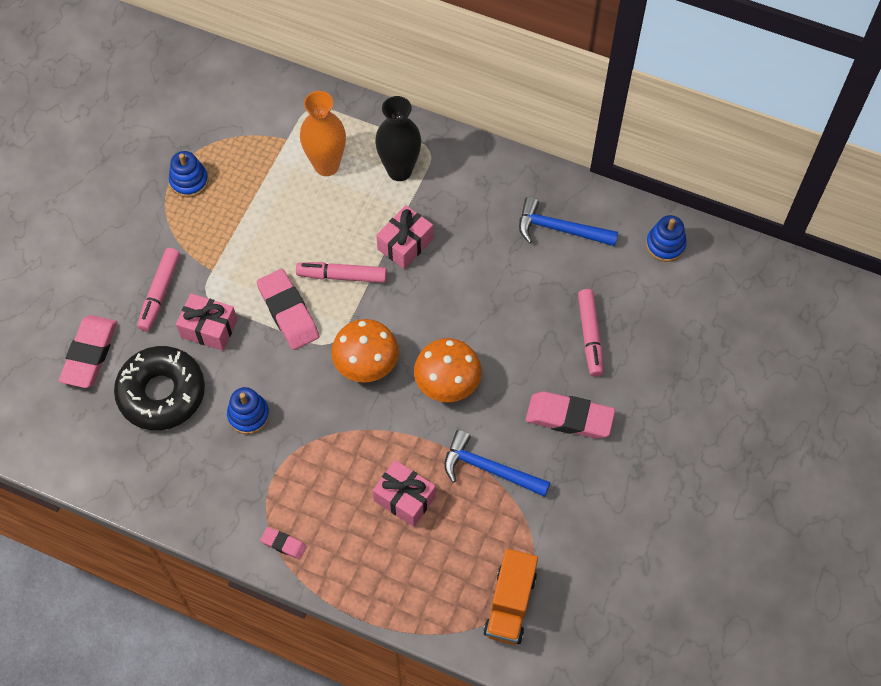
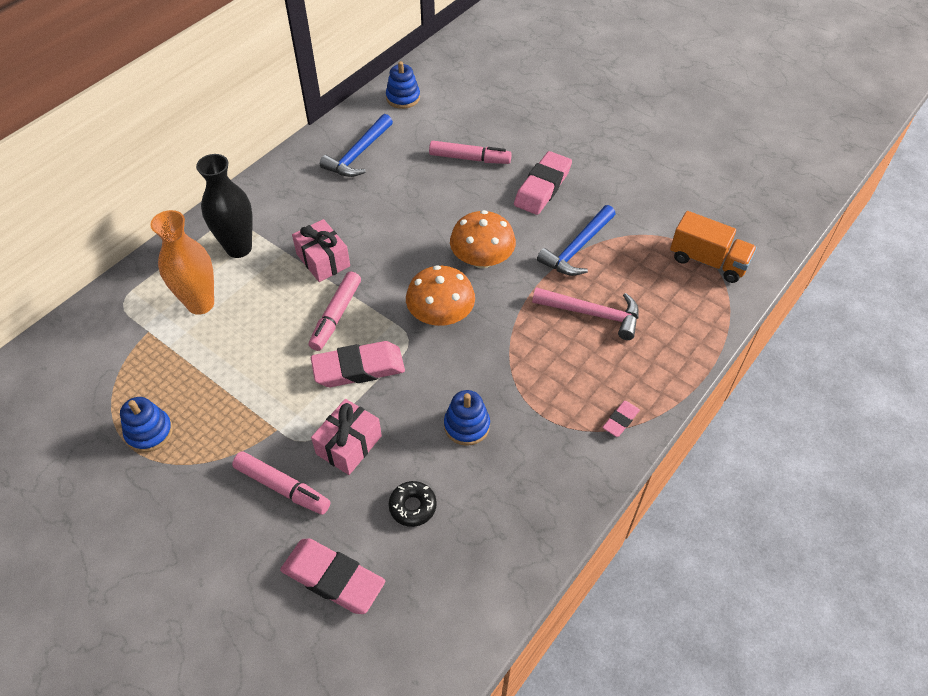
camera: 75 degrees left, 10 degrees down
(162, 393) = (412, 506): black donut -> black donut, size x0.45
(404, 498) = (592, 314): pink gift -> pink hammer

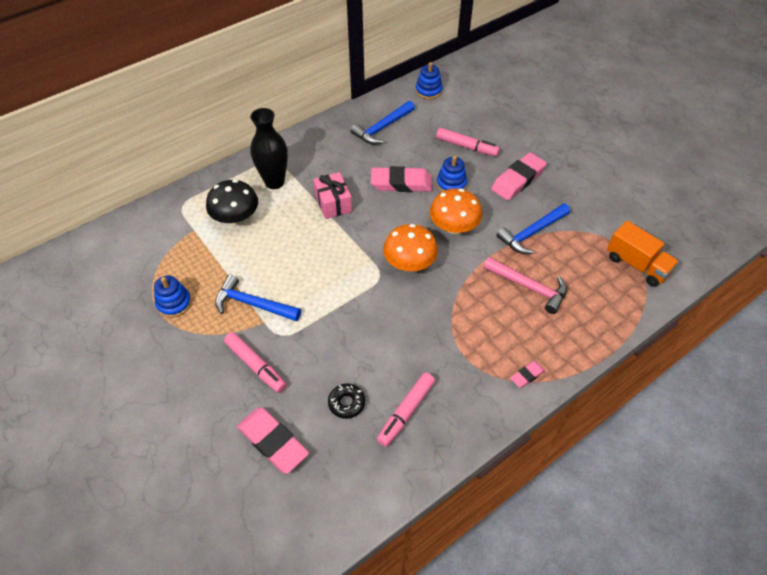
camera: 15 degrees right, 0 degrees up
(200, 304) = (236, 217): orange vase -> black mushroom
(256, 410) = (253, 304): none -> blue hammer
(336, 315) = (331, 247): pink marker -> pink marker (406, 412)
(349, 445) = (313, 346): pink gift -> none
(358, 368) = (336, 290): pink eraser -> pink eraser (401, 183)
(467, 425) = (405, 351): blue stacking toy -> blue stacking toy (451, 184)

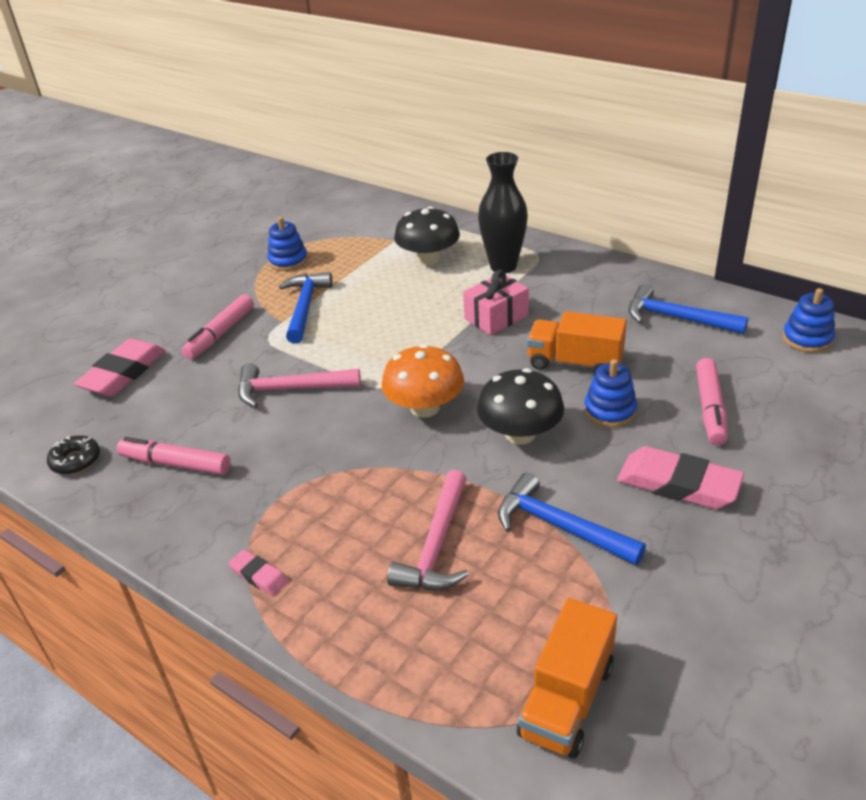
camera: 75 degrees right, 15 degrees down
(346, 403) = (181, 411): black donut -> black donut (76, 460)
(354, 330) = (291, 389): none -> pink hammer
(401, 183) = (575, 363): pink eraser -> orange truck
(454, 226) = (520, 434): orange mushroom -> black mushroom

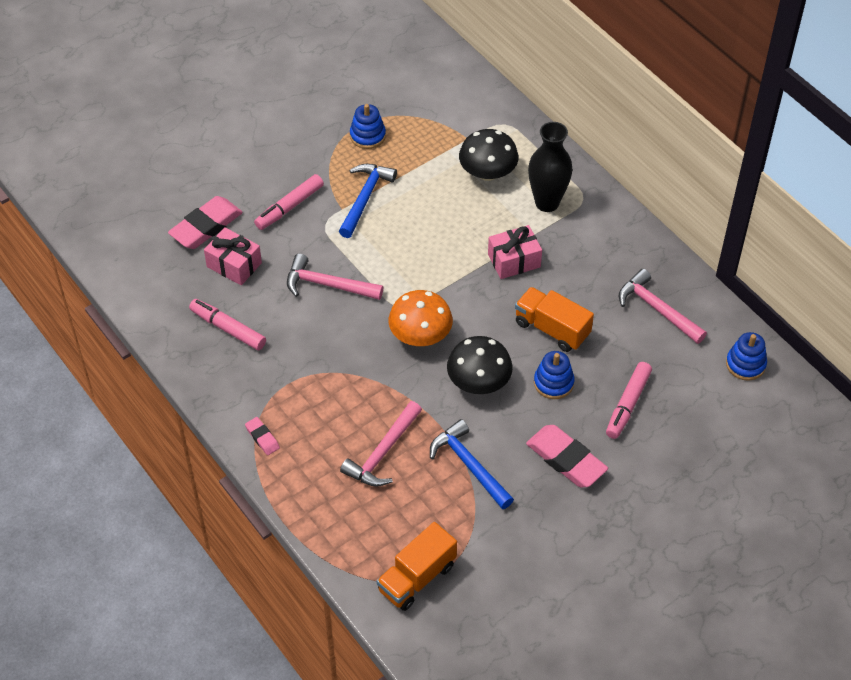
camera: 15 degrees right, 15 degrees up
(76, 460) = (159, 303): black donut -> none
(167, 399) = (234, 265): none -> pink gift
(677, 318) = (657, 309): blue hammer -> pink hammer

